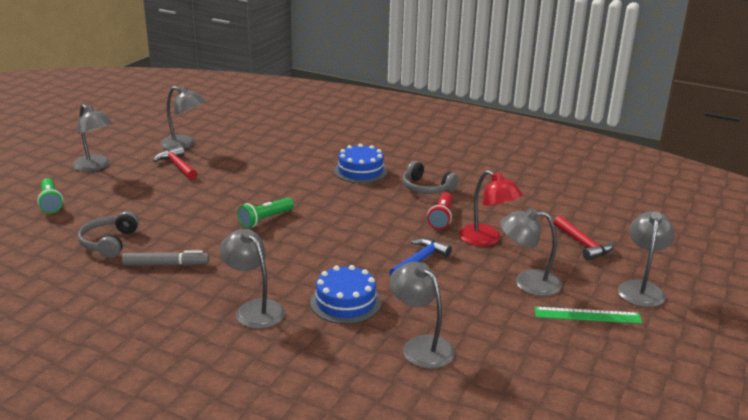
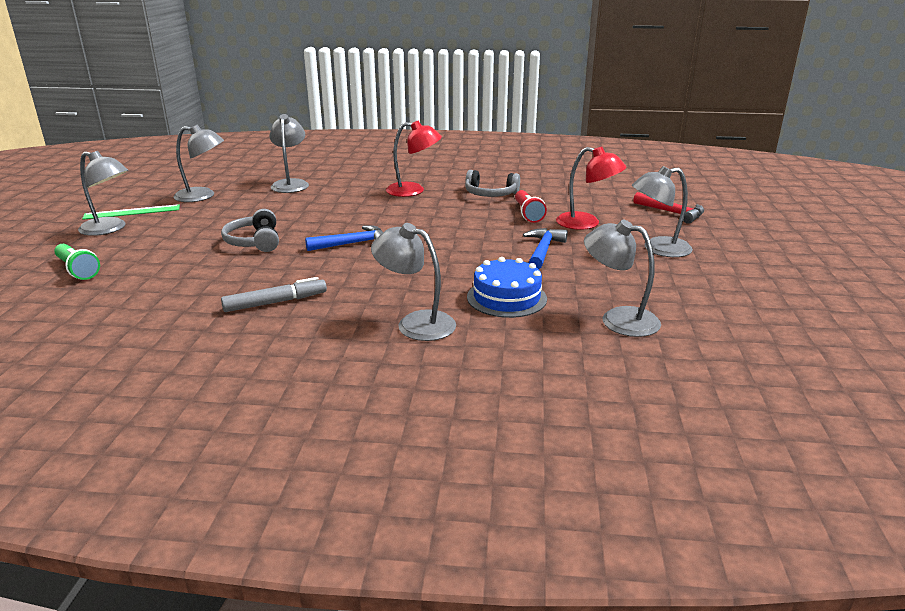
camera: 20 degrees left, 0 degrees up
(109, 243) = (186, 295): grey headphones -> grey headphones (254, 241)
(177, 166) = (211, 214): red hammer -> none
(265, 219) = (353, 243): green flashlight -> blue hammer
(360, 171) = (413, 190): blue cake -> red lamp
(587, 315) = (735, 263): green ruler -> green ruler (132, 212)
(641, 288) = (755, 236): grey lamp -> grey lamp (291, 184)

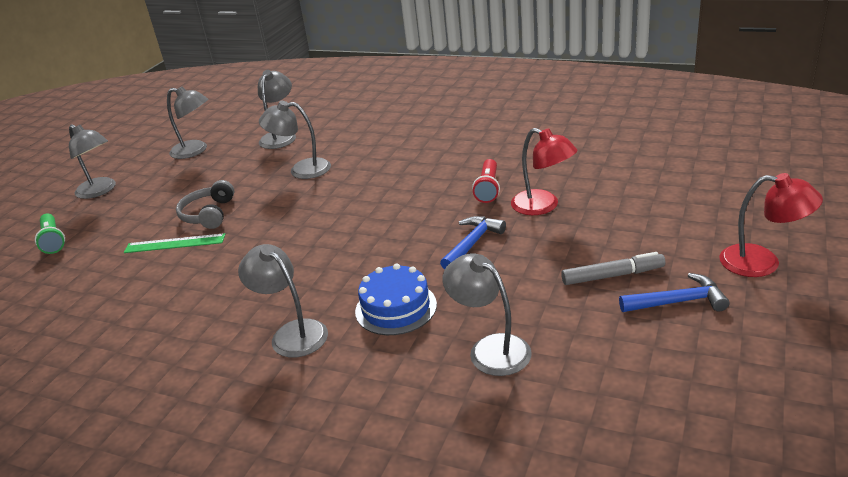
camera: 20 degrees right, 5 degrees up
(132, 212) = (128, 170): green ruler -> green ruler (175, 243)
(275, 302) = (186, 294): grey marker -> grey marker (612, 276)
(353, 243) = (293, 222): blue hammer -> blue hammer (678, 301)
(413, 190) = (391, 149): red lamp -> red lamp (762, 262)
(490, 194) = (466, 157): grey headphones -> none
(658, 249) = (598, 250): grey lamp -> grey lamp (301, 169)
(672, 213) = (652, 194): red hammer -> none

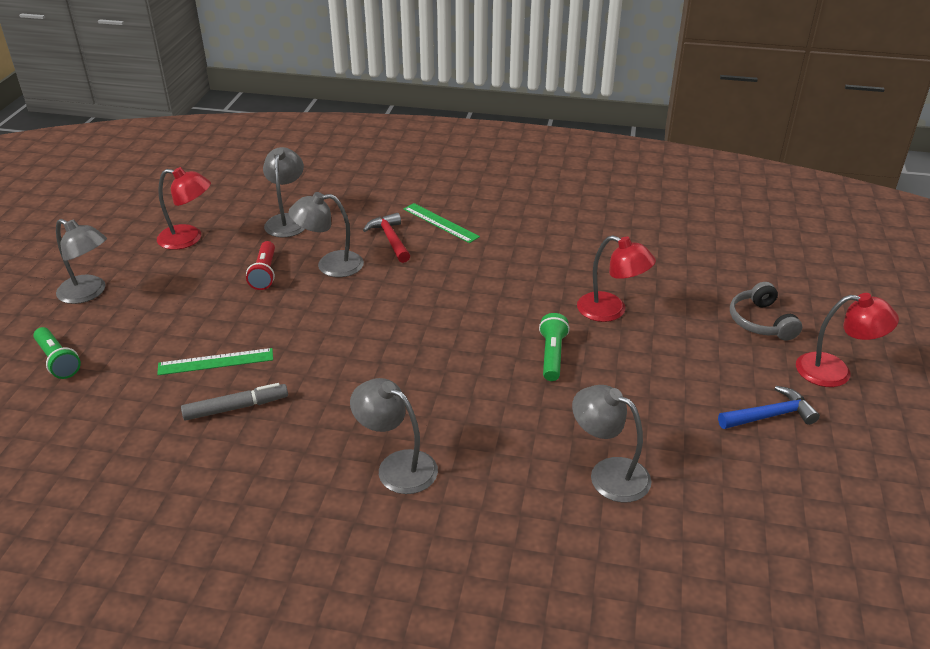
camera: 15 degrees left, 5 degrees up
(195, 151) = (189, 238): grey lamp -> red lamp
(209, 214) = (241, 323): grey headphones -> grey headphones (761, 322)
(361, 149) = (390, 239): none -> red hammer
(396, 308) = (497, 432): blue cake -> none
(410, 136) = (440, 223): none -> green ruler
(472, 243) = (552, 355): blue hammer -> green flashlight
(488, 188) = (547, 290): red flashlight -> red flashlight (264, 273)
(612, 276) = (702, 389): grey marker -> grey marker (236, 408)

